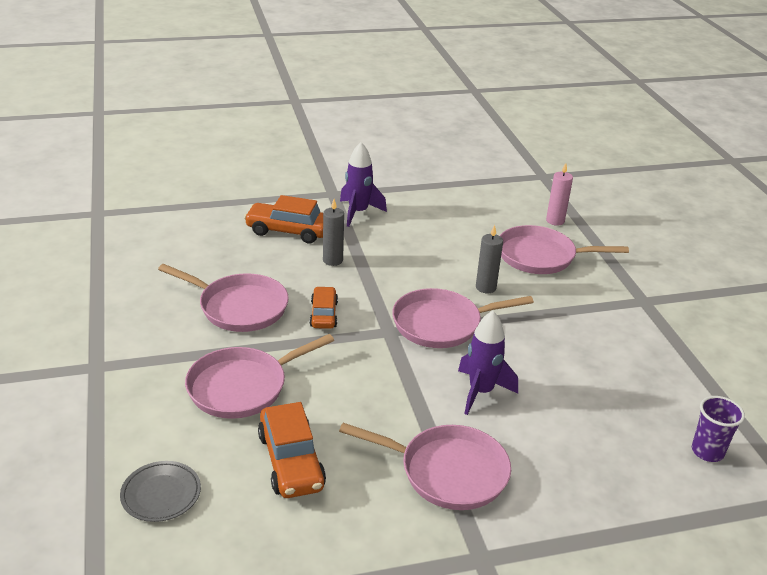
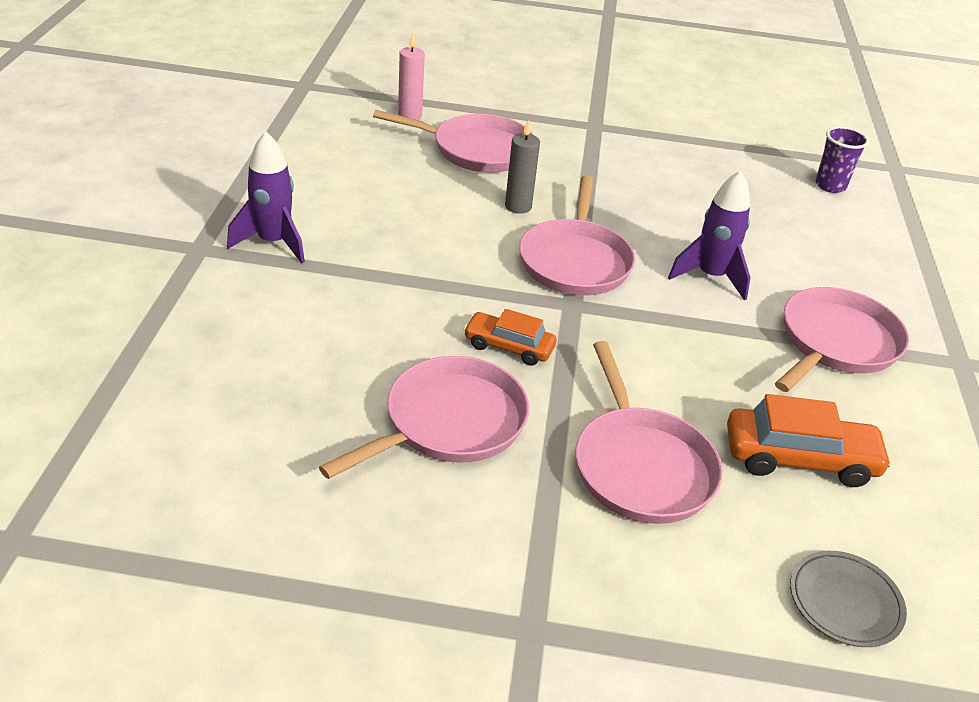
camera: 70 degrees left, 5 degrees up
(288, 231) = (272, 319): orange car -> none
(333, 260) = (382, 301): grey candle -> none
(540, 256) = (477, 150): pink pan -> pink pan turned 105 degrees counterclockwise

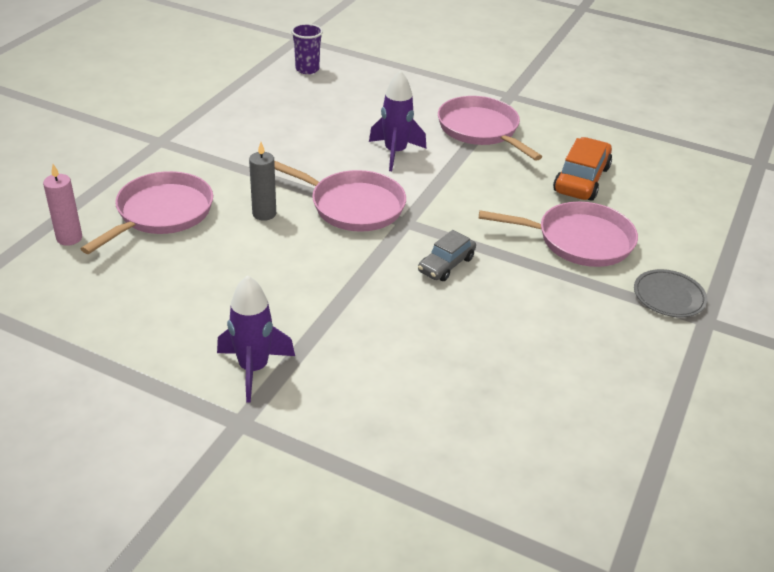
camera: 70 degrees left, 0 degrees up
(449, 423) = (523, 313): pink pan -> none
(509, 346) = (446, 265): orange car -> grey car
(845, 602) = (689, 203): grey plate -> grey plate (669, 296)

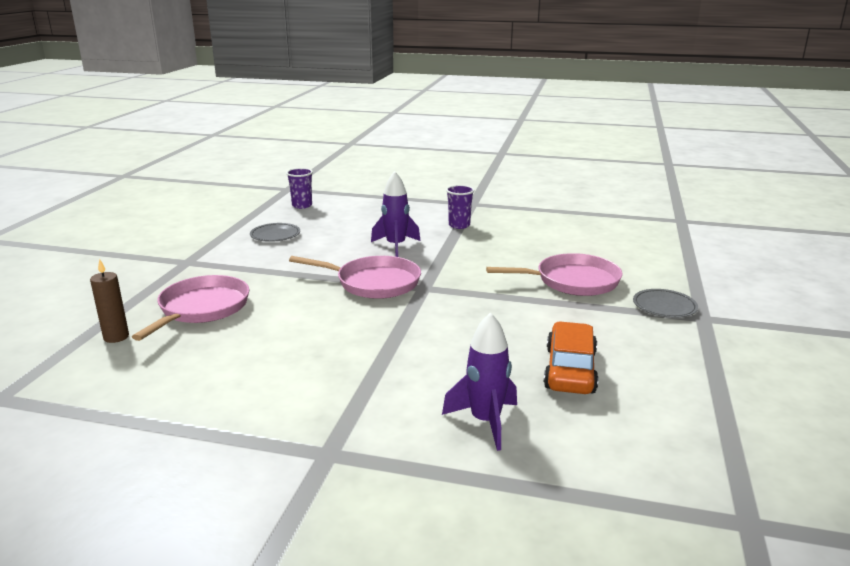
camera: 10 degrees left, 15 degrees down
(69, 238) = (116, 337): pink candle -> brown candle
(253, 369) = (326, 409): purple rocket -> purple rocket (485, 422)
(264, 114) = (275, 235): none -> grey plate
(264, 214) = (297, 297): grey candle -> none
(446, 265) = (471, 310): grey car -> none
(480, 130) = (459, 225): pink pan -> purple cup
(581, 179) = (553, 245): orange car -> orange car (570, 370)

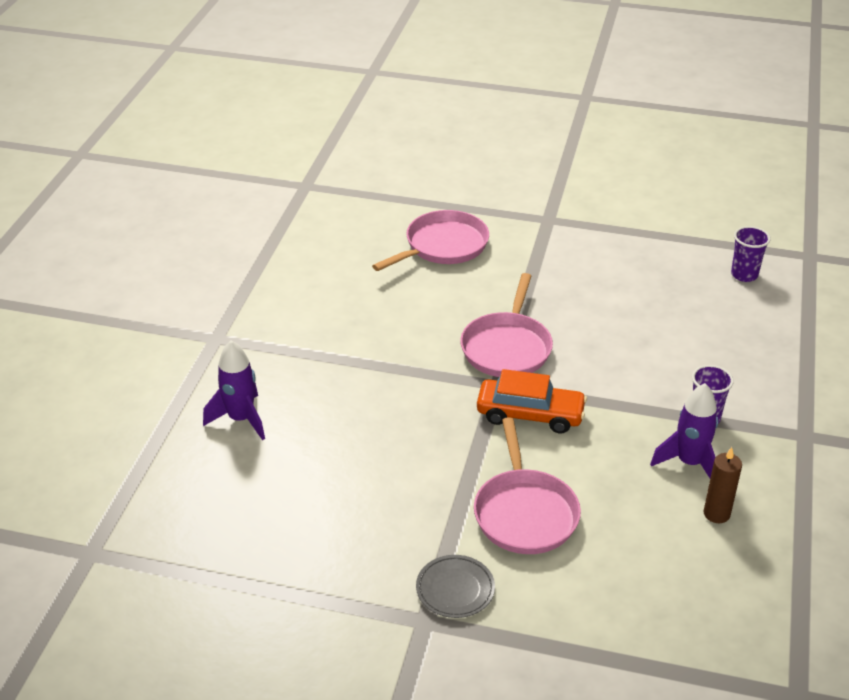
camera: 90 degrees right, 15 degrees up
(116, 337) = (391, 213): brown candle -> brown candle (716, 514)
(202, 309) = (443, 246): pink pan -> pink pan turned 60 degrees counterclockwise
(275, 235) = (633, 266): grey plate -> none
(396, 246) = (616, 361): purple rocket -> purple rocket (689, 463)
(570, 370) = (315, 482): orange car -> orange car (530, 414)

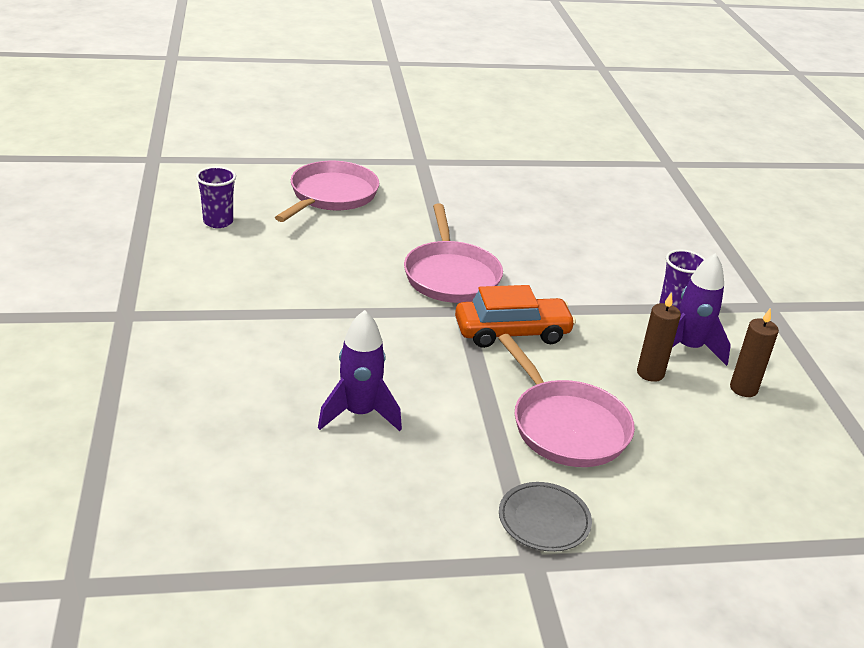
camera: 25 degrees left, 5 degrees down
(241, 419) = (198, 393): purple rocket -> purple rocket (359, 414)
(635, 480) = (650, 373): none -> brown candle
(744, 275) = (625, 185): purple cup -> purple cup (218, 222)

